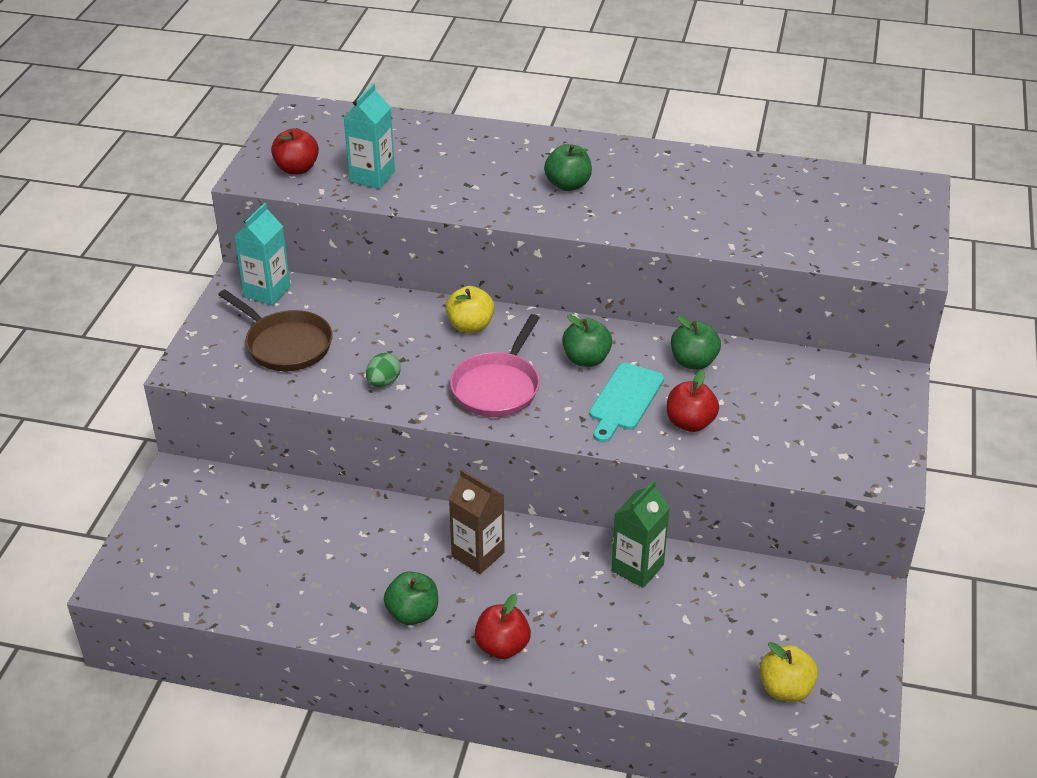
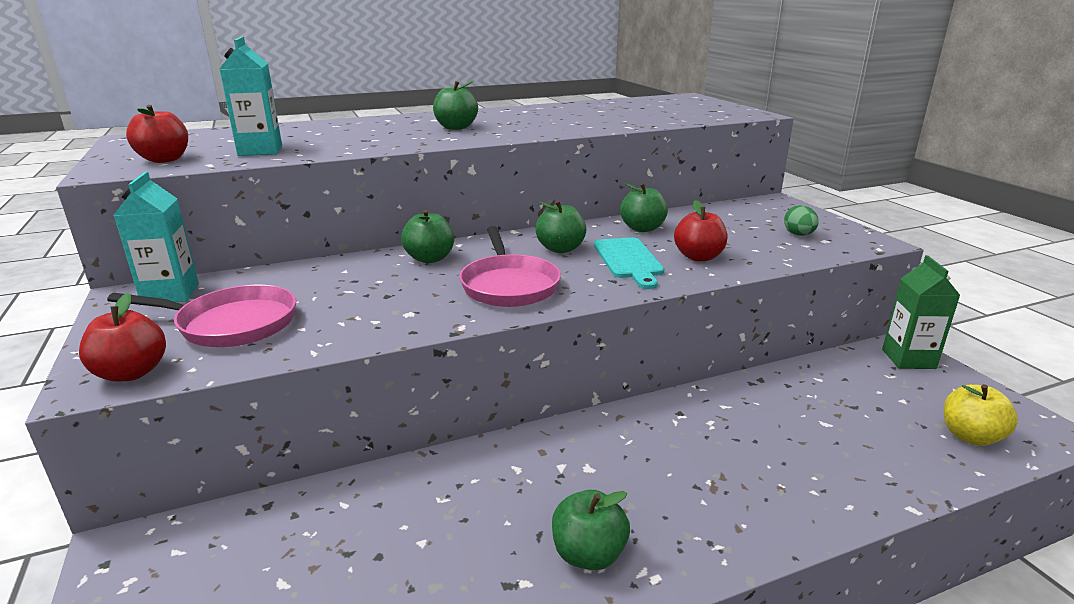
camera: 35 degrees left, 15 degrees down
(285, 344) = (231, 324): brown pan -> pink pan
(383, 382) = (385, 316): green egg -> green egg (798, 235)
(470, 326) = (430, 258): yellow apple -> green apple
(478, 554) = (587, 459): brown carton -> none
(502, 646) = (720, 535): red apple -> red apple (132, 373)
(637, 568) = (734, 404): green carton -> green carton (908, 359)

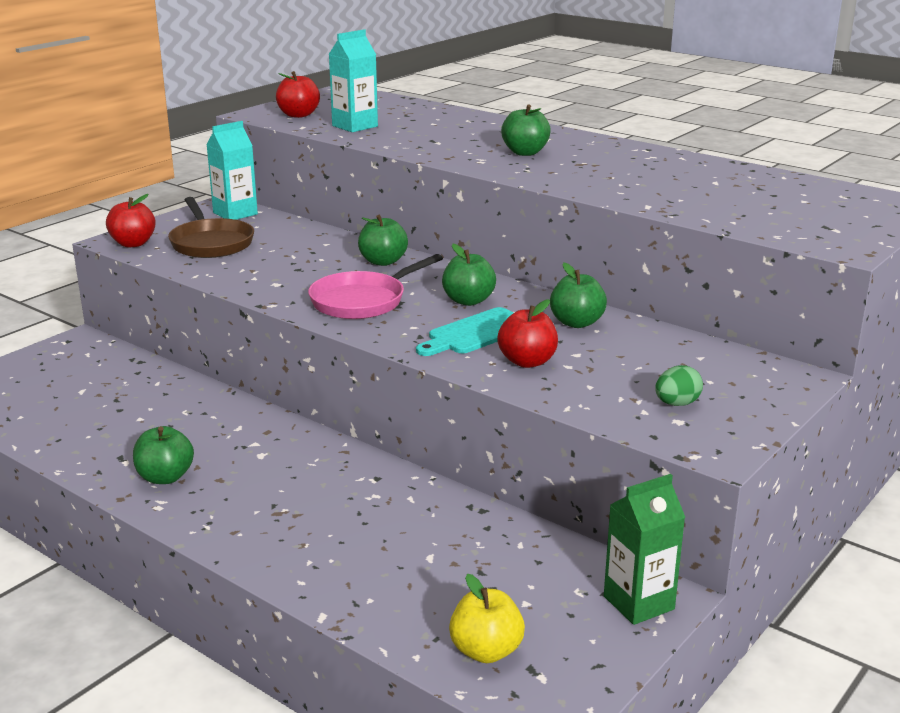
camera: 60 degrees right, 0 degrees up
(231, 324) = (211, 243): pink pan -> brown pan

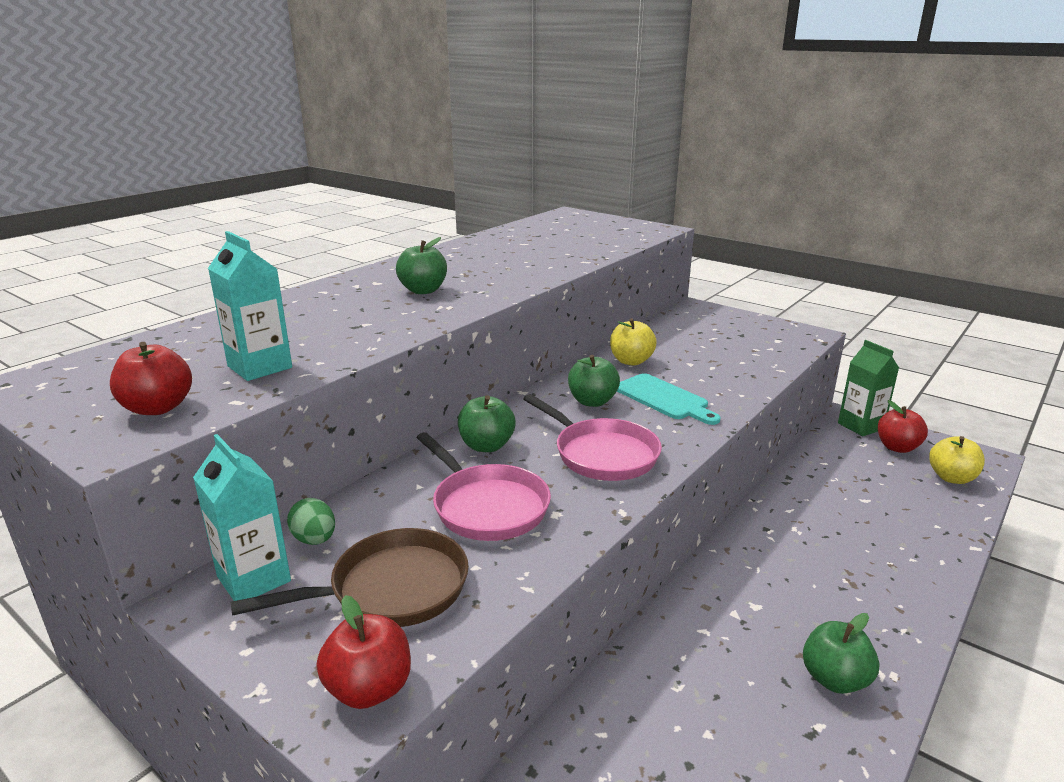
camera: 90 degrees left, 0 degrees up
(293, 263) = (486, 506): none -> pink pan
(527, 362) = (712, 380): red apple -> red apple (897, 447)
(576, 323) = (631, 361): green apple -> yellow apple
(676, 404) = (754, 339): green egg -> green egg (315, 539)

